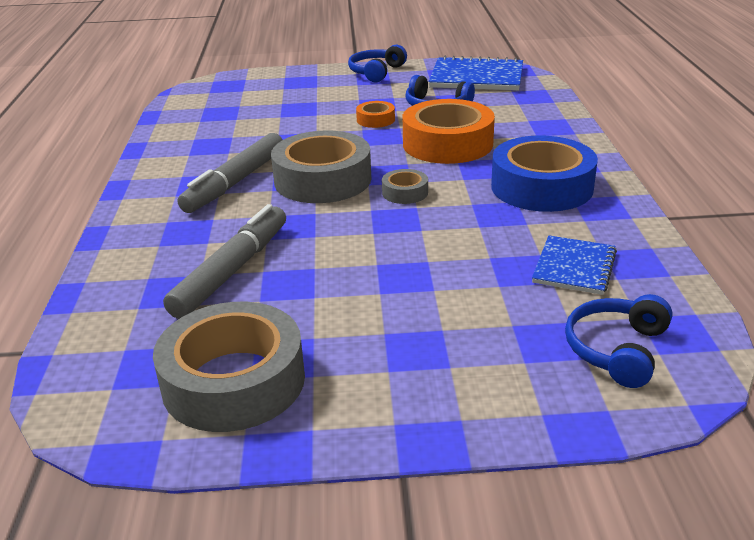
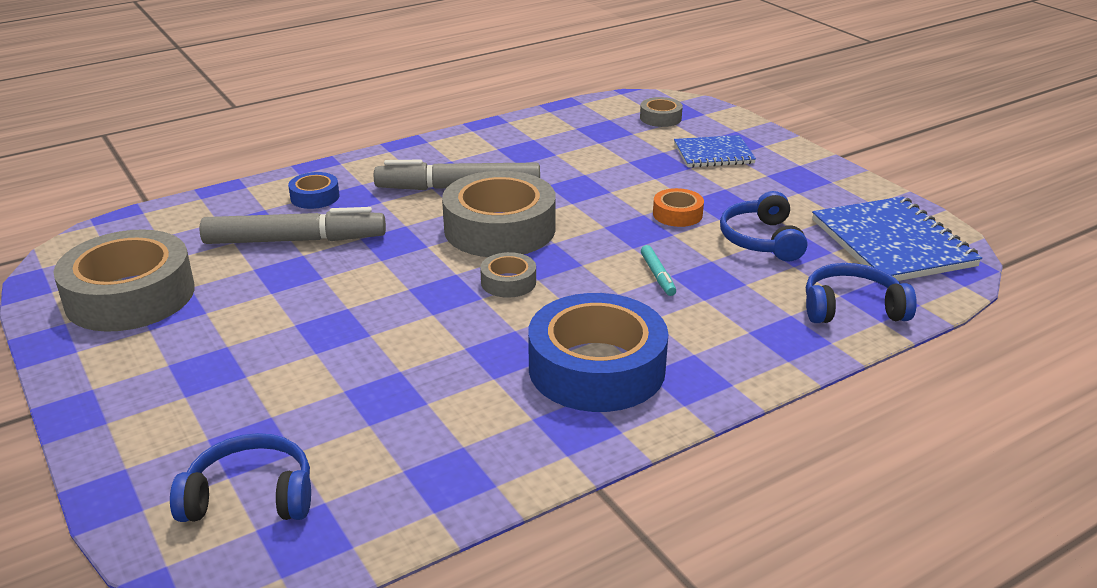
camera: 60 degrees right, 0 degrees up
(160, 248) = (315, 197): none -> blue tape
(230, 92) = (660, 118): none -> grey tape
(376, 72) = (819, 175): blue headphones -> blue headphones (852, 308)
(447, 144) = (657, 275): orange tape -> turquoise marker
(574, 267) = (411, 433): blue notebook -> blue notebook (713, 154)

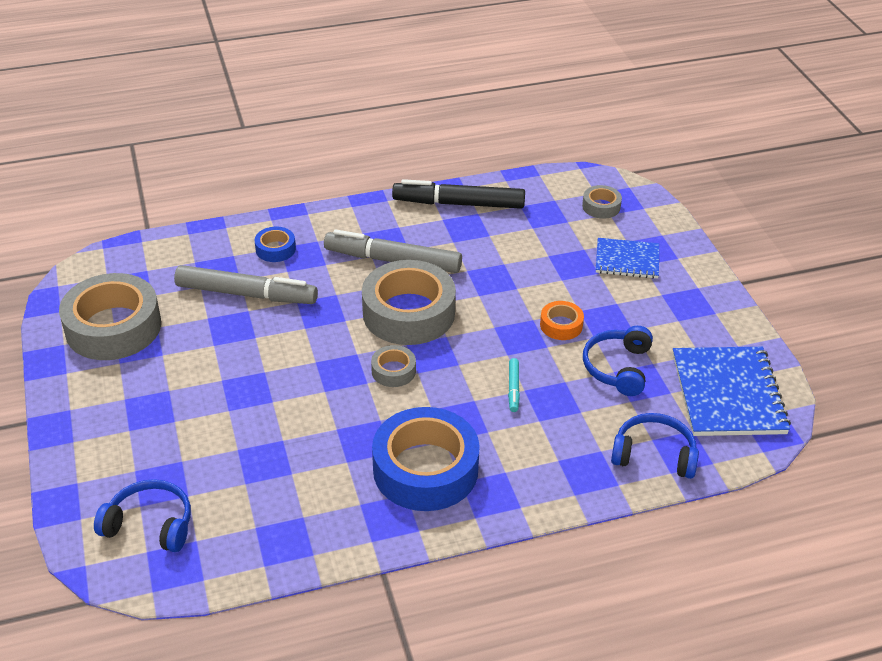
camera: 15 degrees right, 10 degrees up
(508, 134) = (459, 204): none -> black marker

